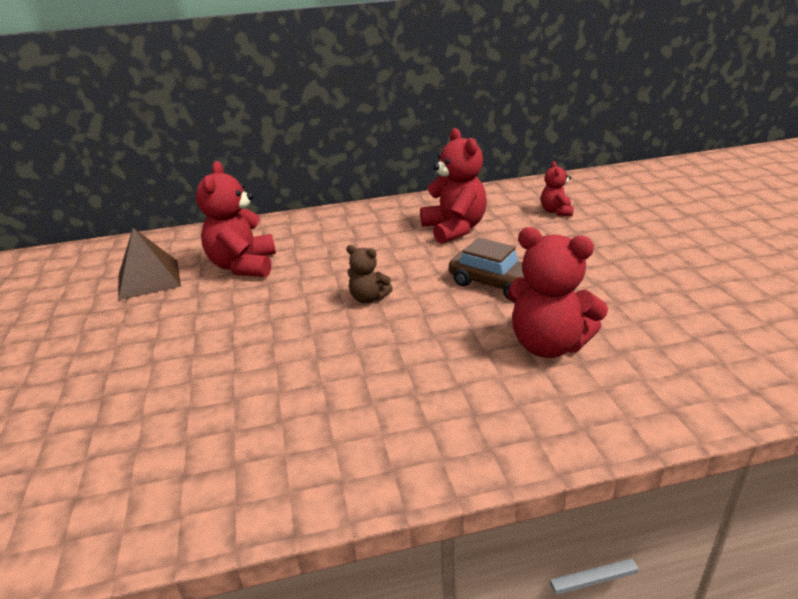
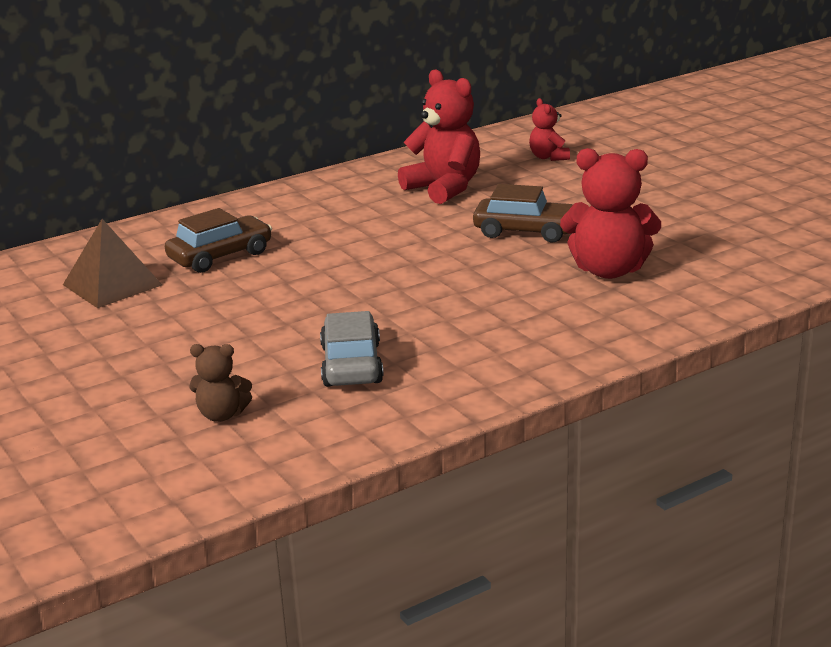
camera: 20 degrees left, 5 degrees down
(243, 266) = (220, 256): red teddy bear -> brown car
(243, 413) = (351, 364): none -> grey car
(368, 298) = (398, 262): brown teddy bear -> brown teddy bear (222, 415)

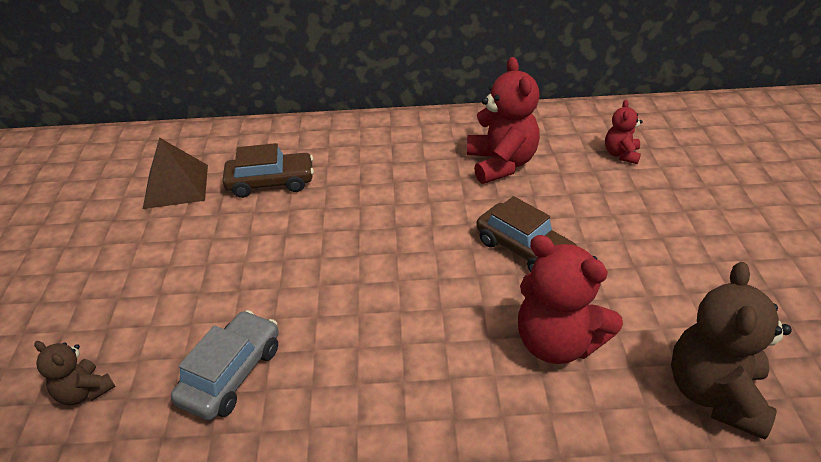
camera: 30 degrees right, 15 degrees up
(747, 260) = (714, 393): none -> brown teddy bear

